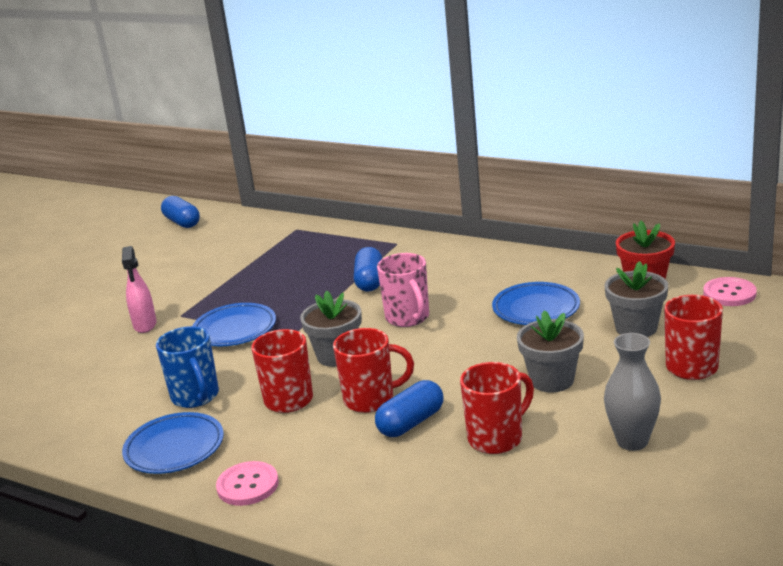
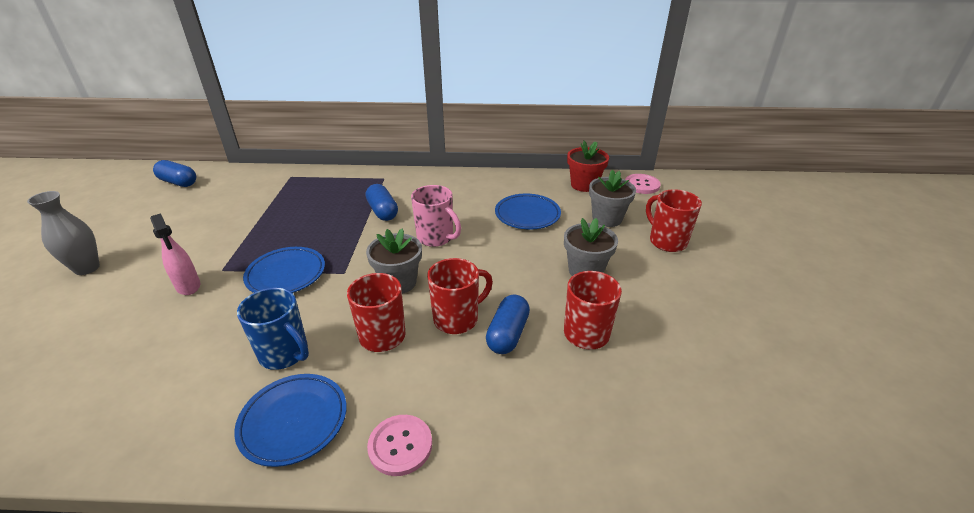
camera: 30 degrees left, 10 degrees up
(632, 441) = (684, 311): grey vase -> grey vase (87, 268)

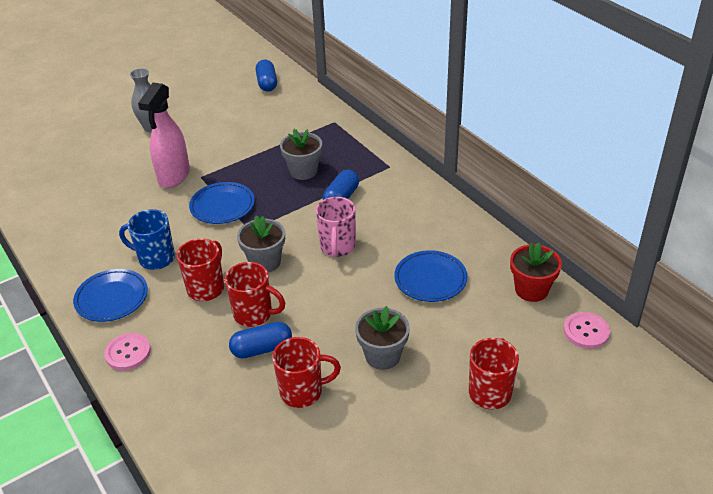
camera: 55 degrees right, 5 degrees up
(188, 286) = (174, 176): pink spray bottle -> pink spray bottle, size x1.62
(285, 354) = (155, 258): blue mug -> blue mug turned 105 degrees clockwise
(607, 218) = (484, 333): grey flower pot -> grey flower pot (303, 171)

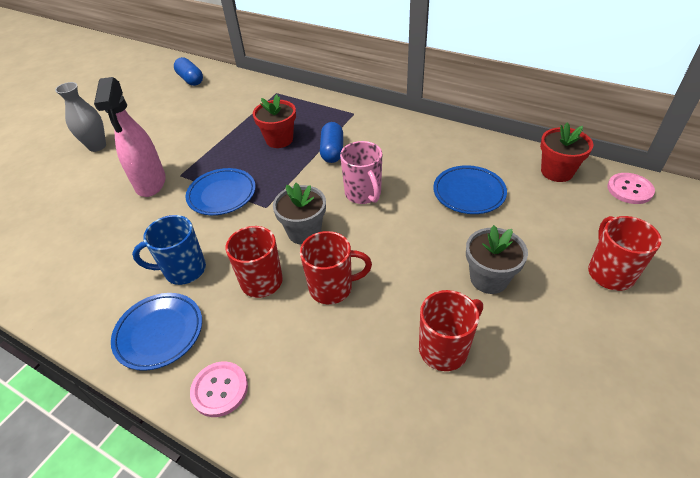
camera: 25 degrees left, 5 degrees up
(262, 349) = (367, 321): blue capsule -> none
(303, 171) = (279, 139): grey flower pot -> red flower pot

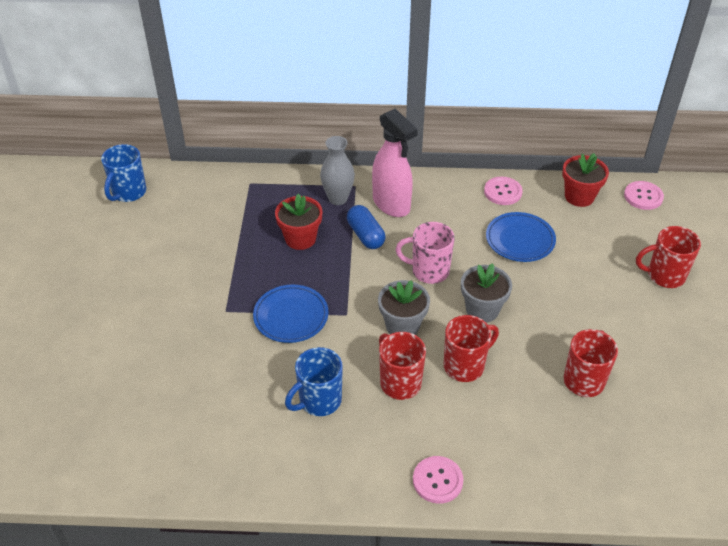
camera: 30 degrees left, 0 degrees up
(97, 146) = (93, 309): grey vase -> grey vase (338, 199)
(151, 183) = (202, 330): pink spray bottle -> pink spray bottle (391, 204)
(159, 333) = (347, 461): blue plate -> none
(190, 79) = (128, 193): blue capsule -> blue mug
(363, 194) = (429, 271): pink mug -> pink mug turned 150 degrees clockwise
(480, 149) = (503, 192): none -> pink button
(489, 278) = (582, 312): grey flower pot -> grey flower pot (482, 310)
(609, 273) = (664, 275): red mug -> red mug turned 60 degrees counterclockwise

